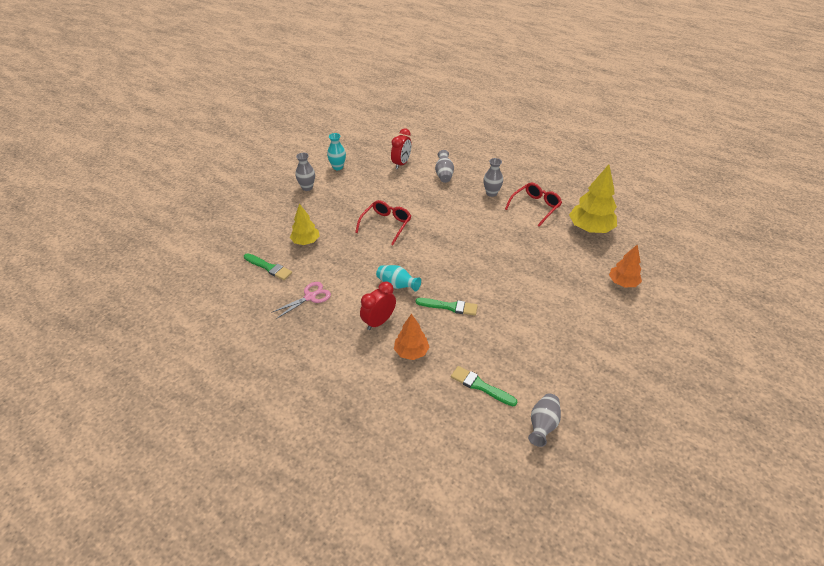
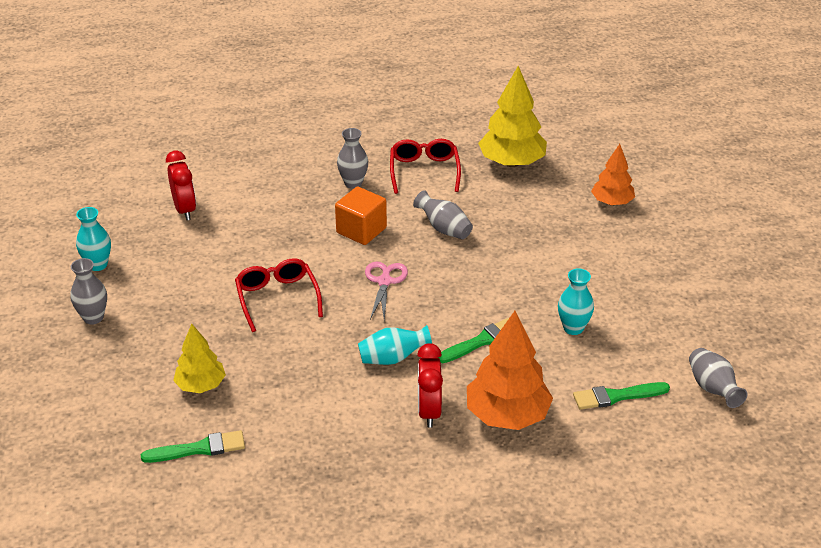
camera: 45 degrees left, 5 degrees down
(310, 297) = (308, 443): pink scissors -> pink scissors (384, 281)
(411, 352) = (507, 415): orange tree -> orange tree, size x1.63
(444, 174) = (262, 193): grey vase -> grey vase (444, 229)
(465, 217) = (361, 230): none -> orange cube
(506, 333) = (573, 328): none -> turquoise vase

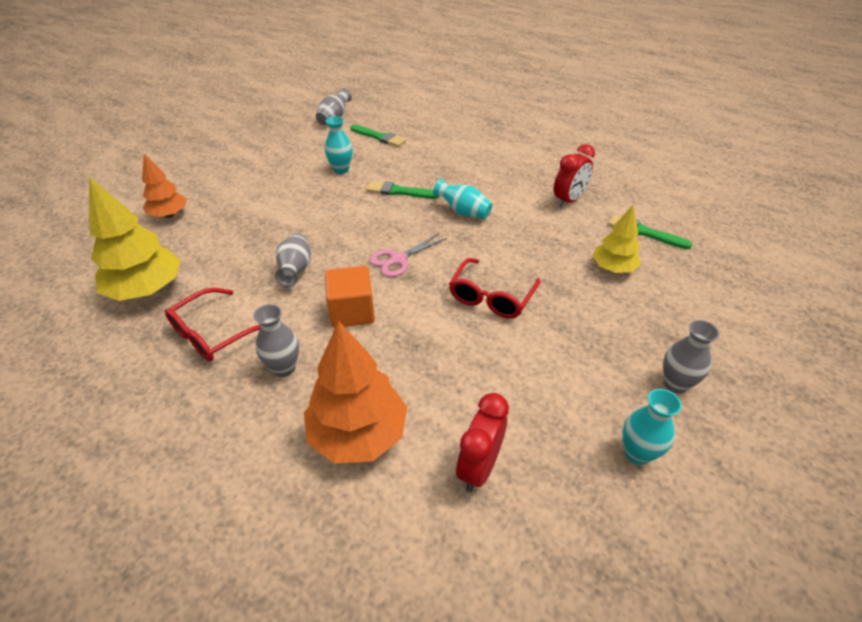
camera: 135 degrees left, 5 degrees up
(429, 411) = (480, 179): red clock -> red clock (568, 200)
(507, 415) = (443, 157): orange tree -> orange tree (358, 434)

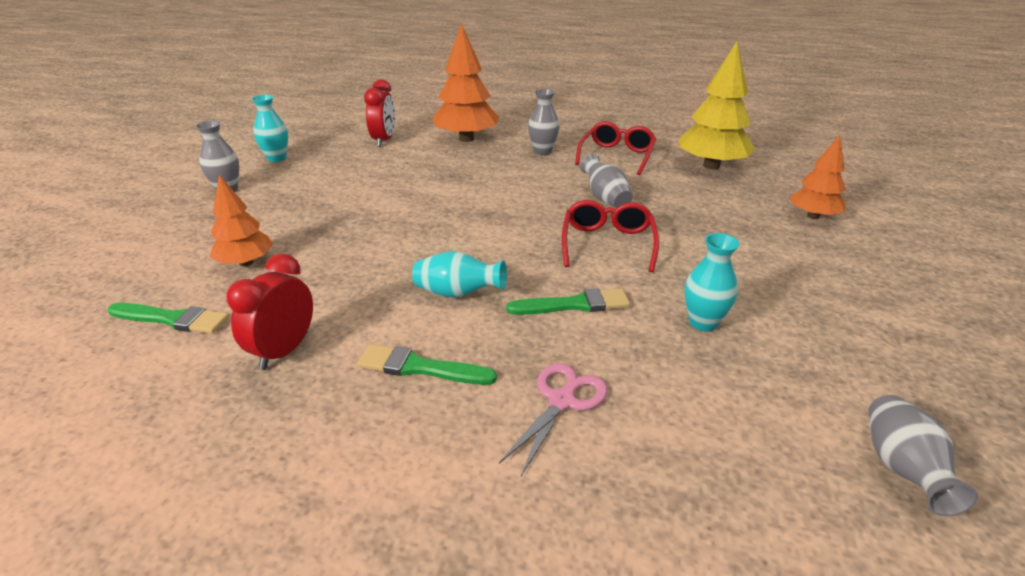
camera: 160 degrees right, 10 degrees down
(352, 312) = (521, 183): orange cube -> none
(379, 137) = (727, 427): green brush -> green brush (420, 367)
(398, 259) = (509, 225): pink scissors -> pink scissors (562, 401)
(491, 297) = (394, 213): red glasses -> red glasses (607, 243)
(613, 268) = (246, 263): yellow tree -> orange tree

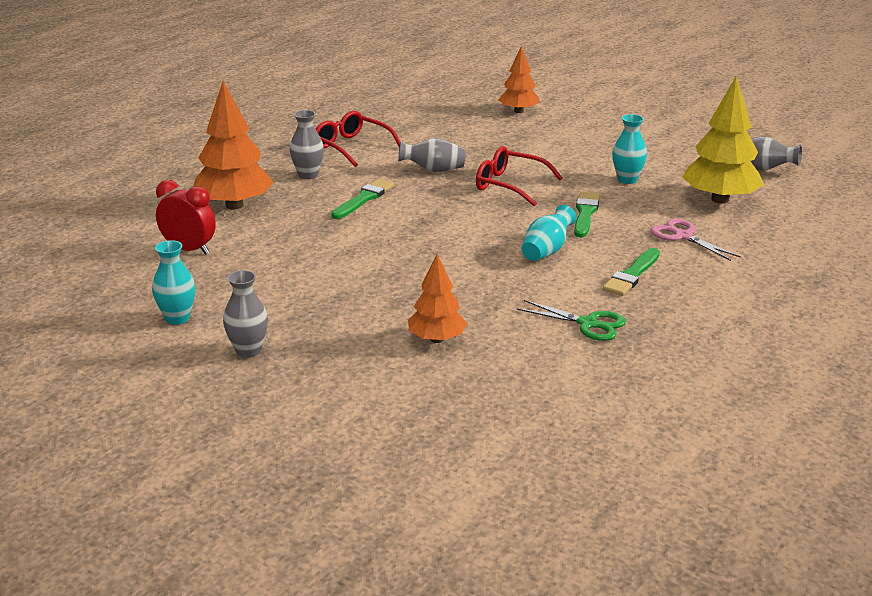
camera: 70 degrees left, 5 degrees down
(172, 319) = (516, 373): green brush -> green brush (364, 199)
(284, 351) = (588, 324): red clock -> green scissors
(711, 166) = (407, 118): yellow tree -> yellow tree (720, 199)

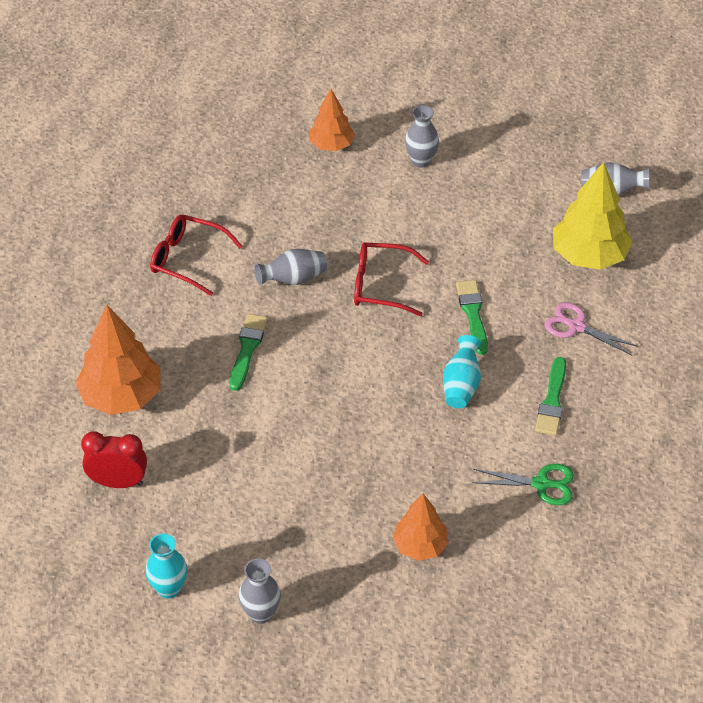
camera: 20 degrees left, 20 degrees up
(308, 175) = (169, 323): grey vase -> grey vase (421, 161)
(627, 180) = (490, 245): turquoise vase -> none

